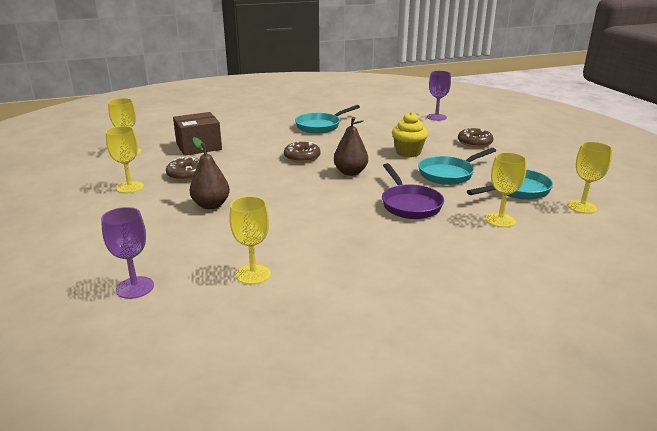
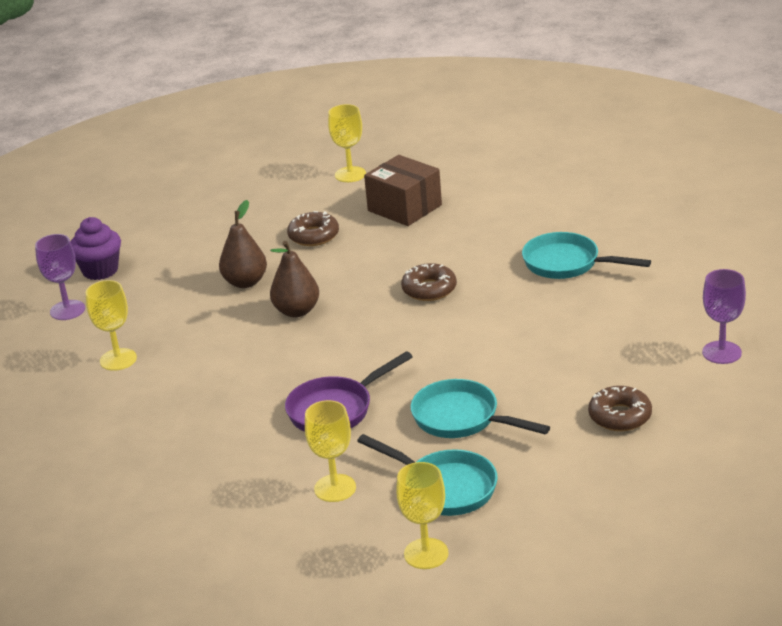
camera: 70 degrees right, 5 degrees up
(93, 260) = (100, 270): none -> purple cupcake
(130, 187) = (256, 219): yellow goblet -> none
(350, 172) = (405, 340): brown pear -> brown pear (297, 311)
(408, 152) = (519, 366): yellow cupcake -> none

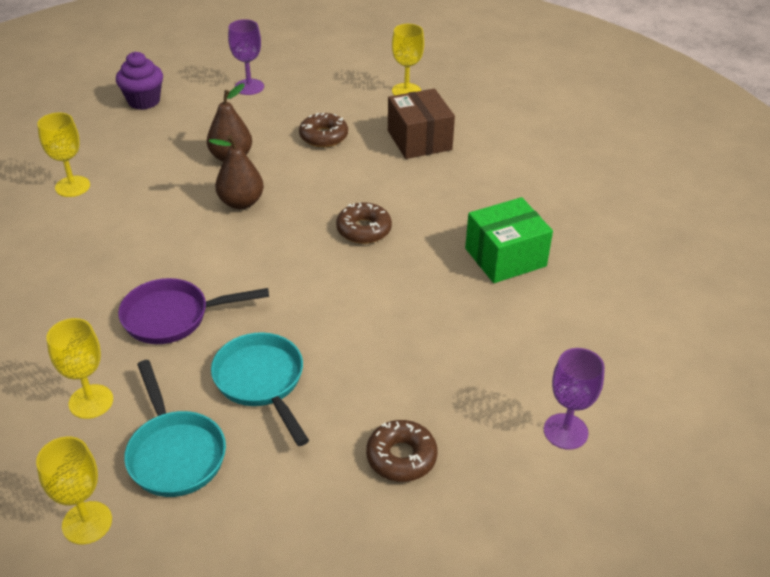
camera: 25 degrees right, 10 degrees up
(67, 310) = (87, 126): purple goblet -> purple goblet (249, 87)
(567, 264) = (505, 257): turquoise pan -> green box

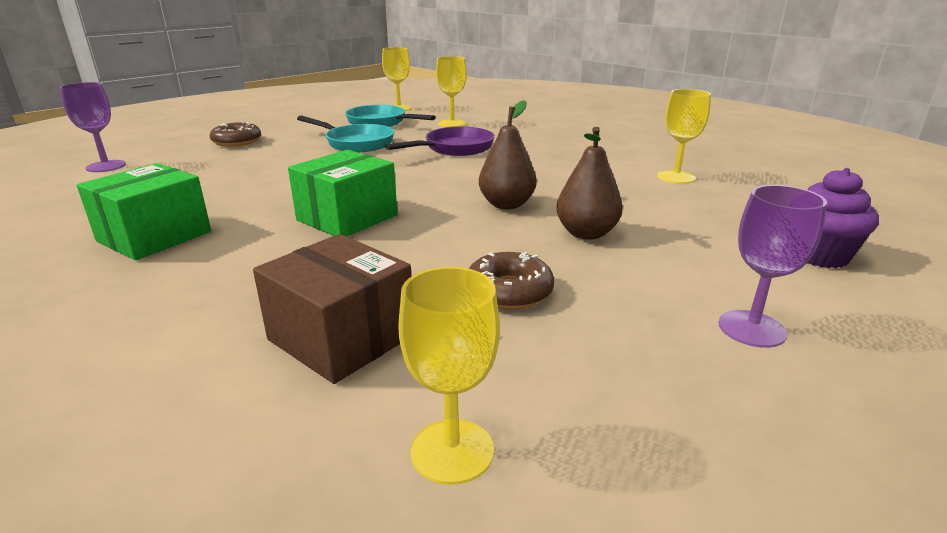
camera: 150 degrees right, 15 degrees down
(364, 229) = (347, 218): brown donut -> green box

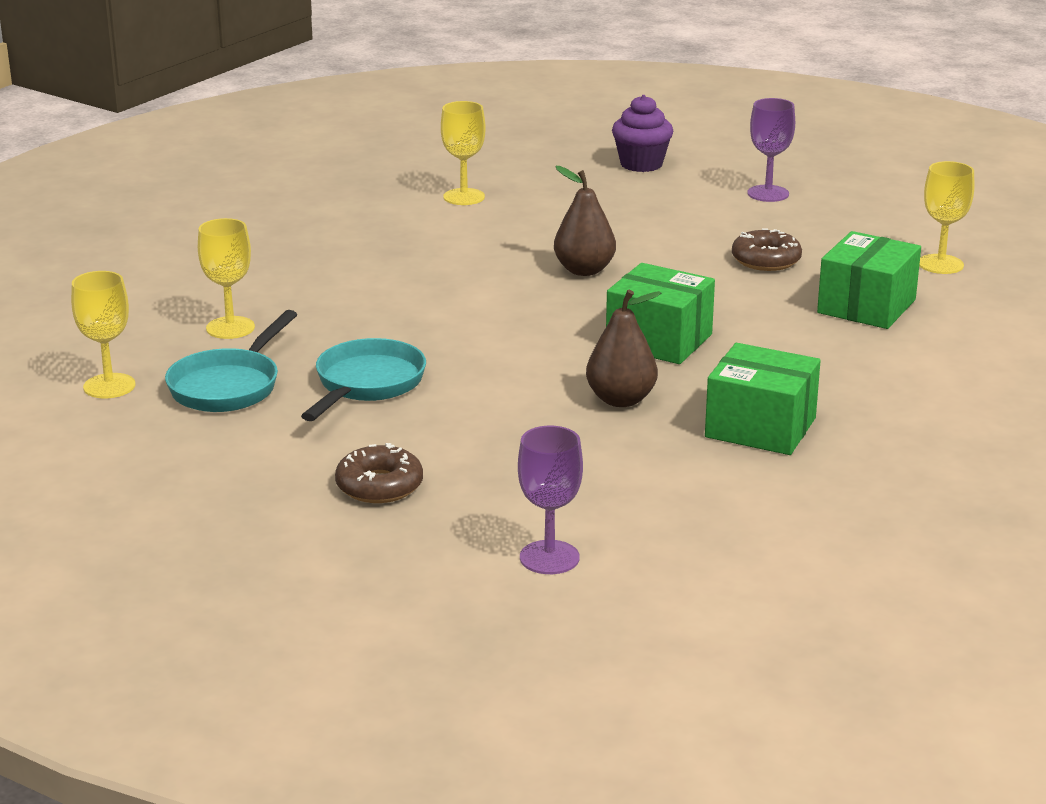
camera: 100 degrees left, 0 degrees up
(341, 337) = (866, 306): brown box -> green box
(454, 148) = (380, 313): purple pan -> none
(586, 233) = (640, 236): brown pear -> brown pear (621, 400)

